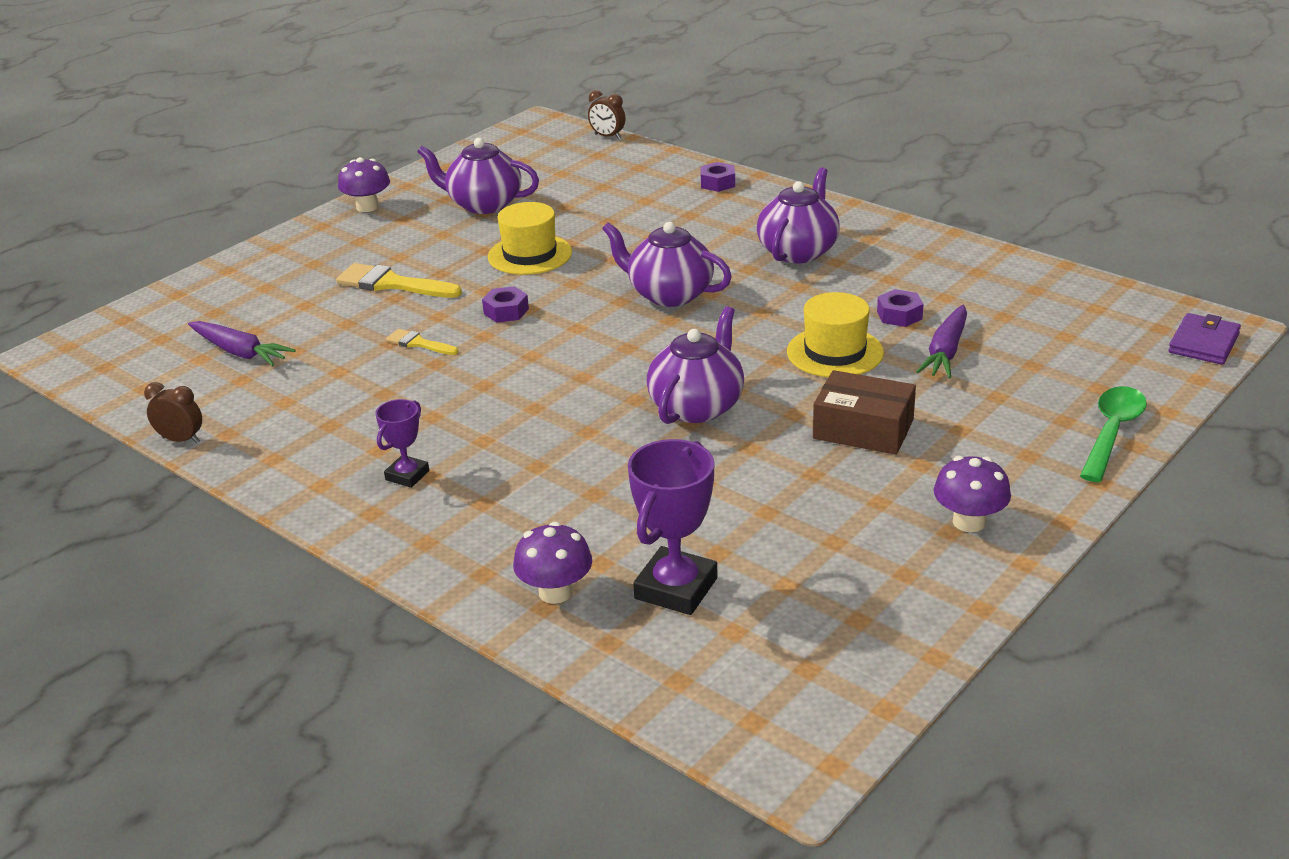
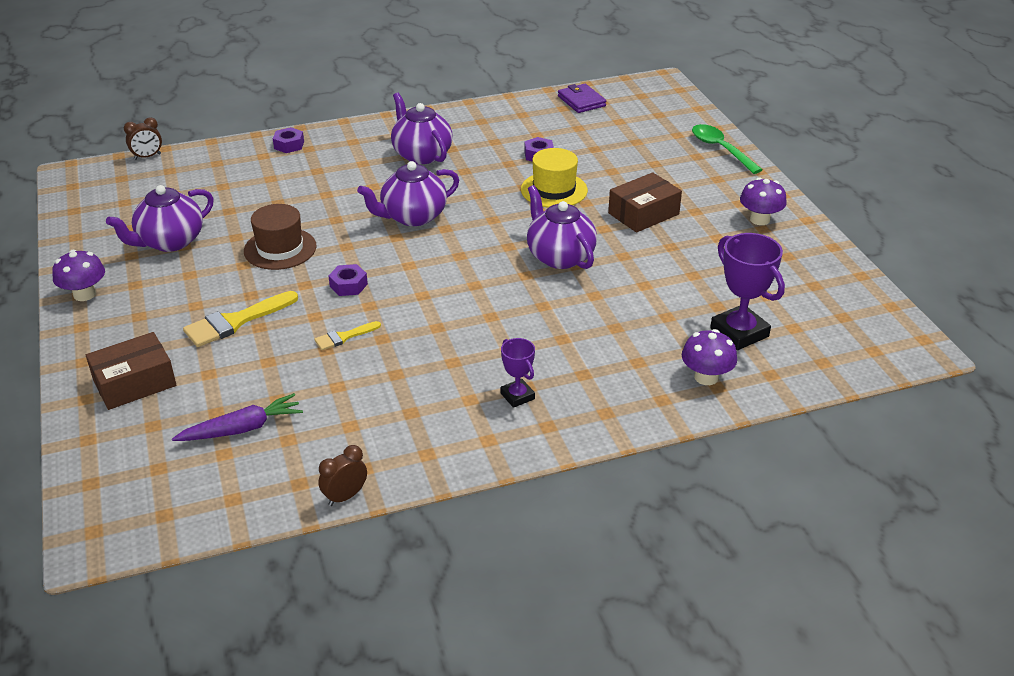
camera: 60 degrees left, 5 degrees up
(265, 280) = (134, 383): none -> brown box
(530, 255) = (280, 249): yellow hat -> brown hat
(946, 352) = (594, 158): purple carrot -> none
(1203, 343) = (668, 92): purple wallet -> purple wallet (581, 101)

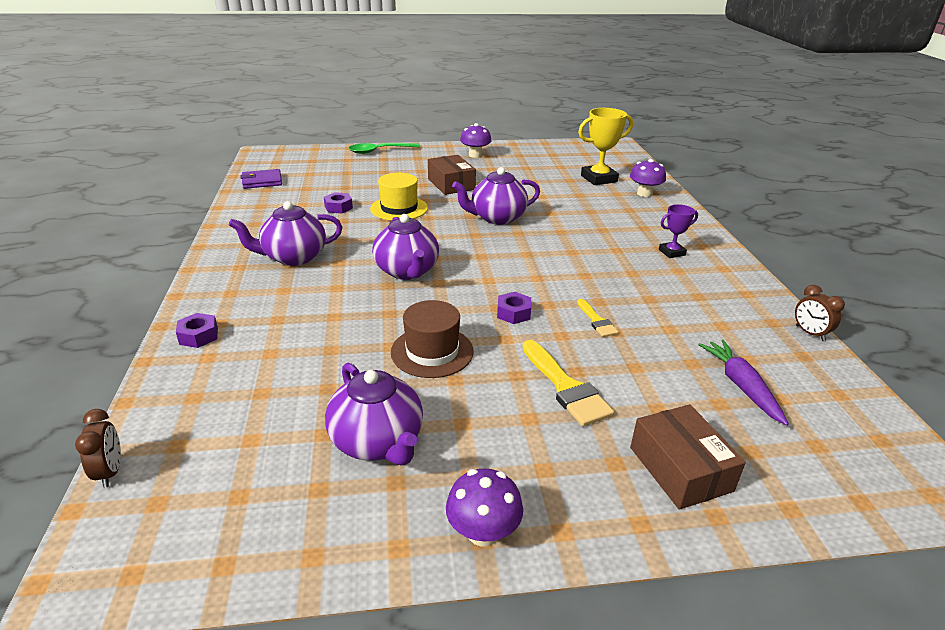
camera: 80 degrees left, 5 degrees down
(739, 332) = (598, 179): purple trophy -> yellow trophy

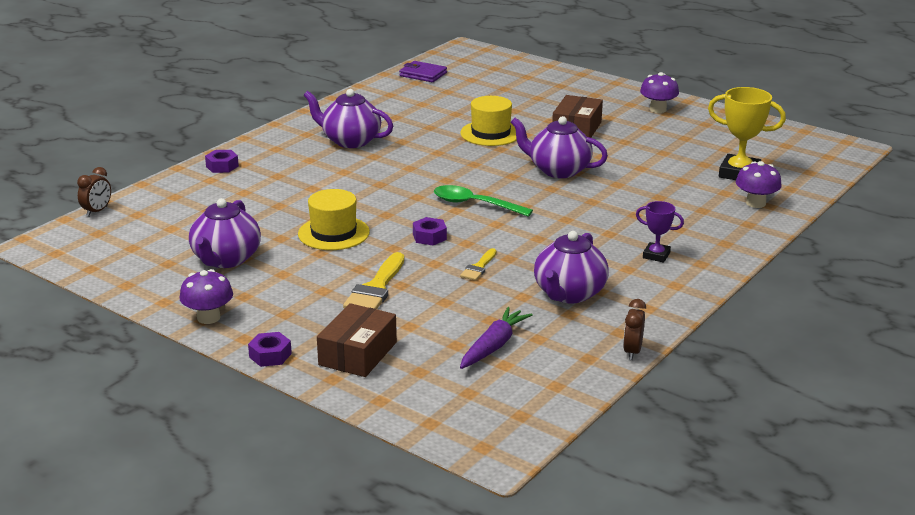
camera: 45 degrees right, 5 degrees down
(338, 207) = (444, 116): purple nut -> purple nut (270, 355)
(379, 151) = (570, 77): green spoon -> green spoon (474, 204)
(407, 271) = (409, 180): purple teapot -> purple teapot (569, 294)
(432, 351) = (333, 233): brown hat -> yellow hat

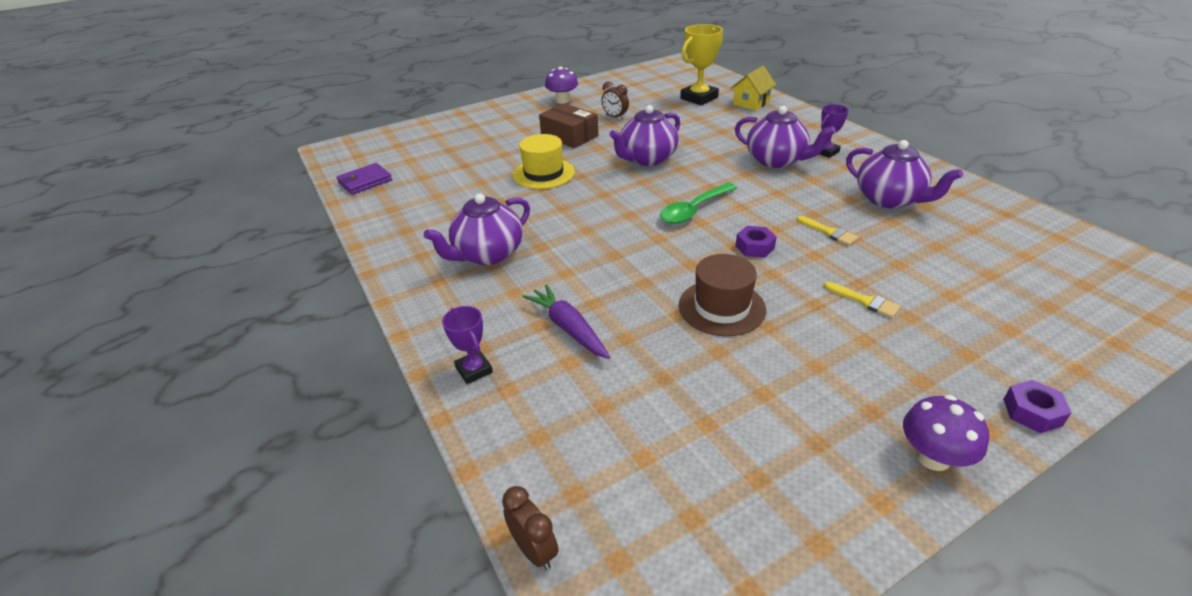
camera: 65 degrees left, 10 degrees up
(222, 166) = (474, 370): purple nut -> purple trophy
(226, 259) = (763, 411): purple teapot -> purple teapot (776, 160)
(333, 233) = (721, 307): yellow hat -> brown hat
(358, 353) = (1017, 340): brown box -> none
(376, 288) = (865, 301): yellow brush -> yellow brush, size x0.57
(493, 346) = (990, 254): purple carrot -> purple carrot (568, 328)
(632, 351) = (992, 193): brown clock -> brown clock (615, 117)
(756, 203) = (751, 103): purple mushroom -> yellow house

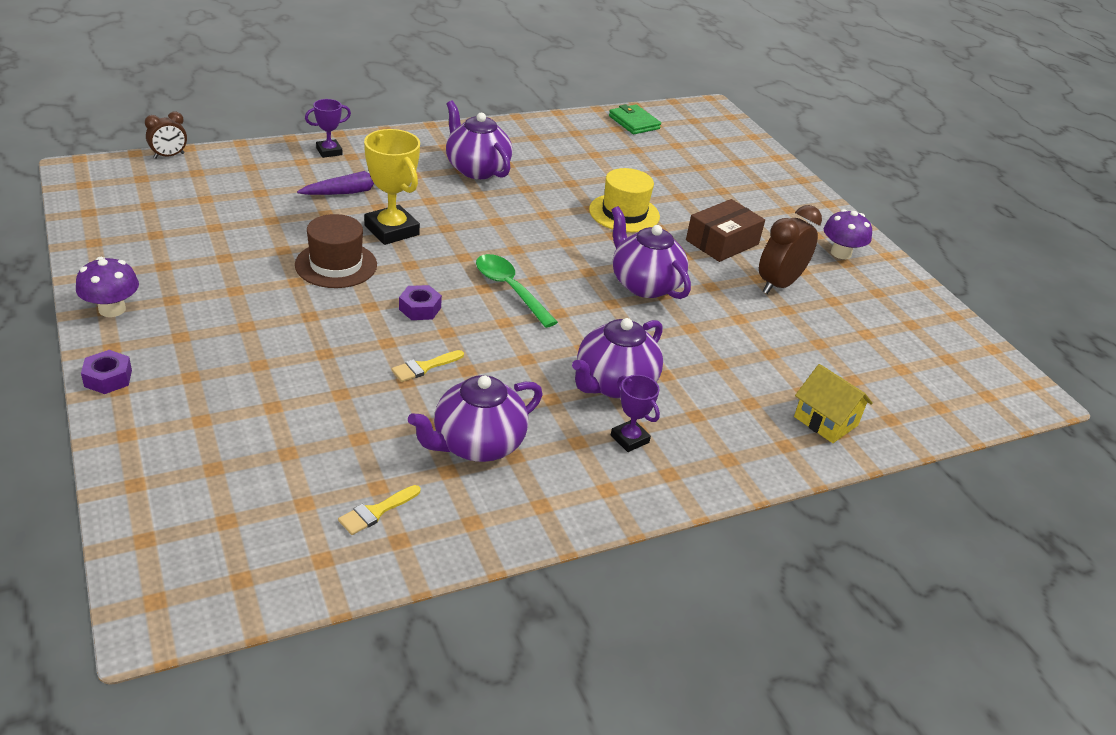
camera: 90 degrees right, 0 degrees up
(365, 181) = (634, 122): purple wallet -> green wallet
(615, 117) = (778, 284): brown clock -> brown clock, size x1.70
(699, 98) = (848, 372): yellow trophy -> yellow trophy (391, 230)
(865, 301) = (296, 346): yellow brush -> yellow brush (376, 512)

